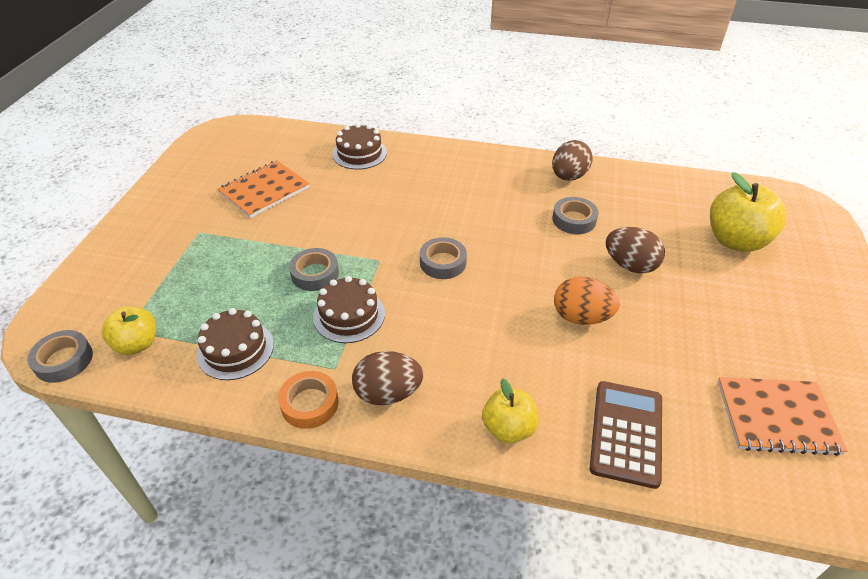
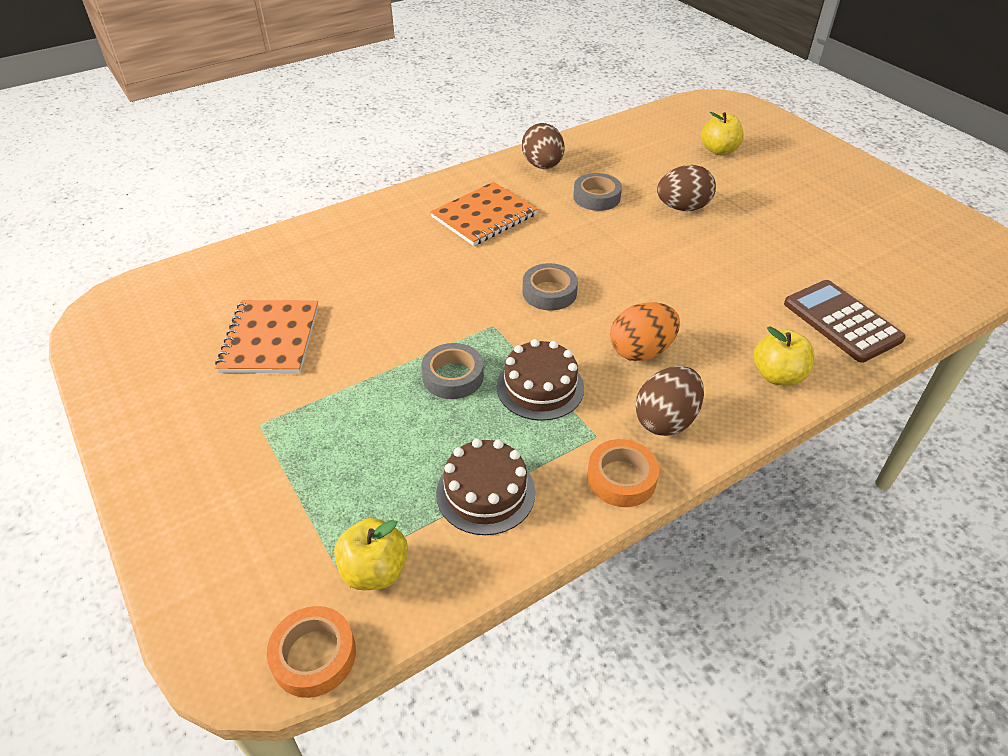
camera: 45 degrees left, 0 degrees up
(64, 360) = (314, 655): grey tape -> orange tape
(359, 153) = (320, 246): brown cake -> none
(581, 317) = (706, 265): orange egg -> orange egg (641, 351)
(735, 240) = (719, 150): yellow apple -> yellow apple, size x0.62
(777, 417) = (893, 250): orange notebook -> orange notebook (484, 216)

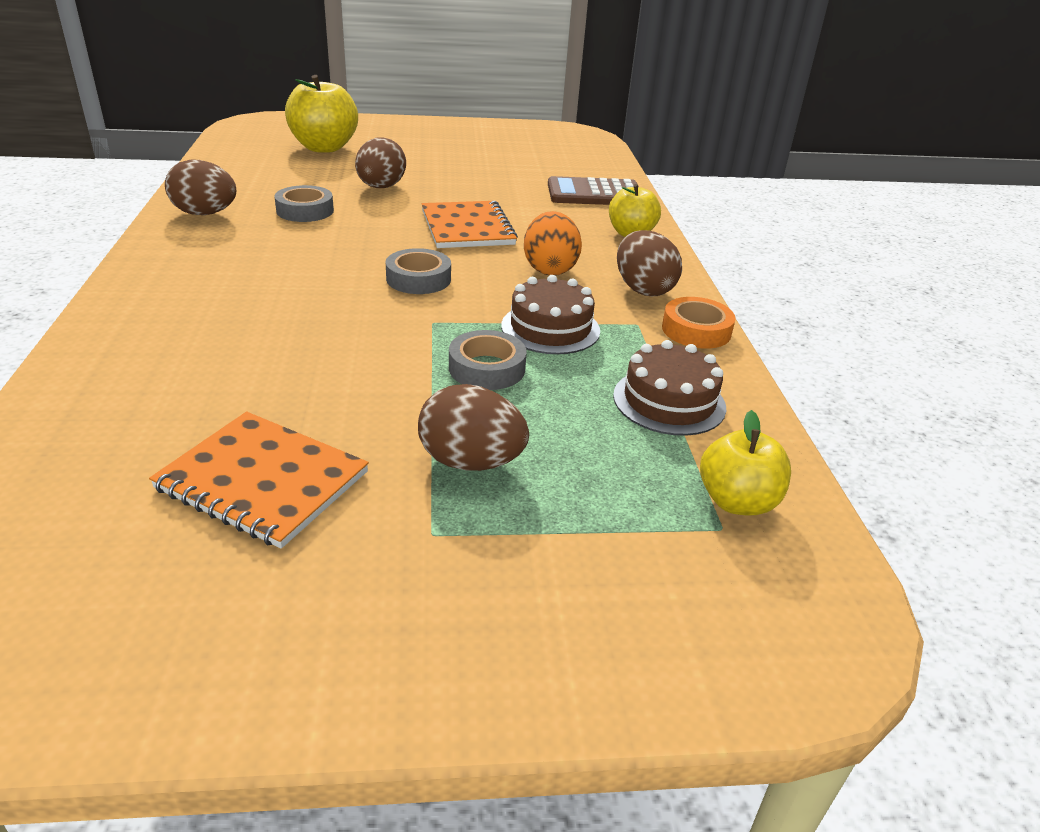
camera: 65 degrees left, 10 degrees down
(314, 655) = (837, 578): orange tape -> none
(337, 413) = (471, 462): none -> brown egg
(484, 216) = (240, 268): orange notebook -> orange notebook (467, 227)
(719, 150) = (324, 148): yellow apple -> yellow apple, size x1.62

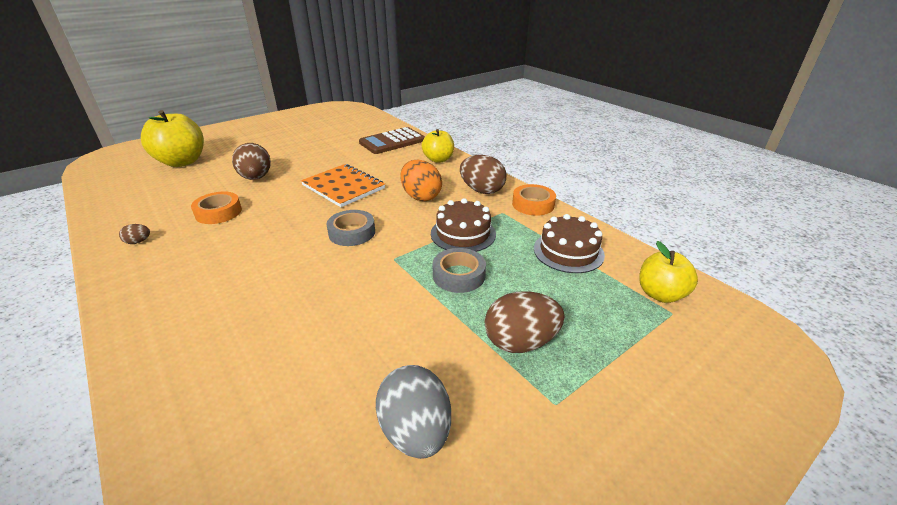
camera: 30 degrees left, 0 degrees up
(205, 214) = (138, 242): brown egg -> brown egg, size x0.45
(263, 480) = (416, 431): orange notebook -> grey egg
(305, 211) = (218, 212): grey tape -> orange tape

